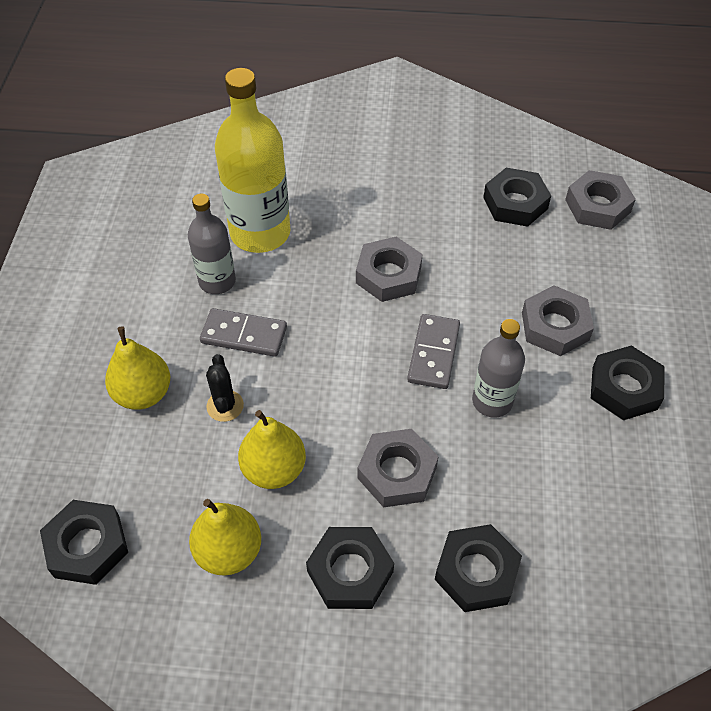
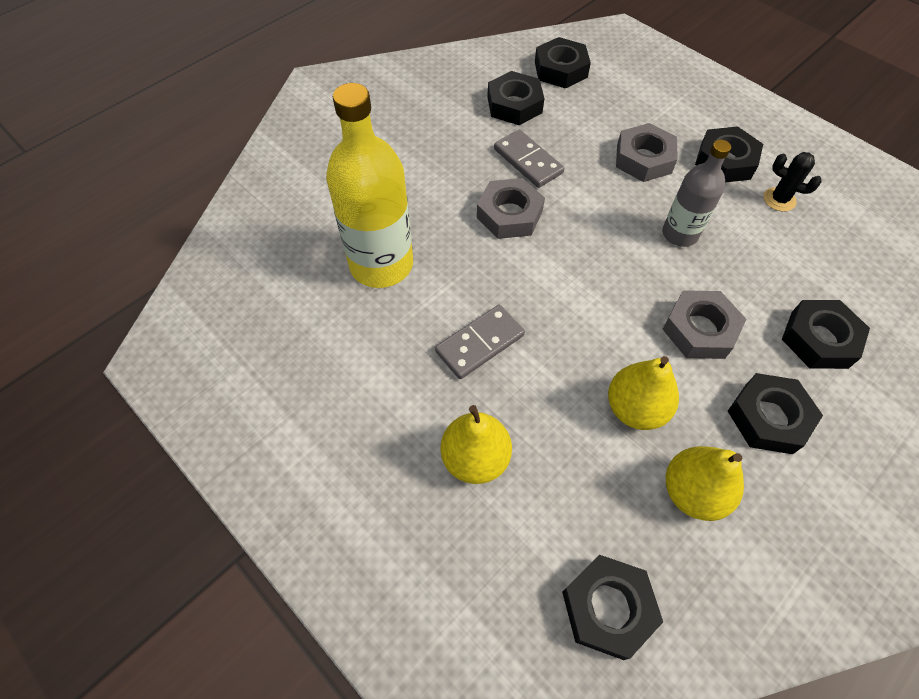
camera: 50 degrees left, 5 degrees up
(217, 281) = (403, 326): grey bottle -> none
(225, 406) = (542, 403): black cactus -> black cactus (779, 199)
(433, 353) = (608, 237): grey domino -> grey domino (528, 161)
(597, 206) = (560, 69): grey nut -> black nut

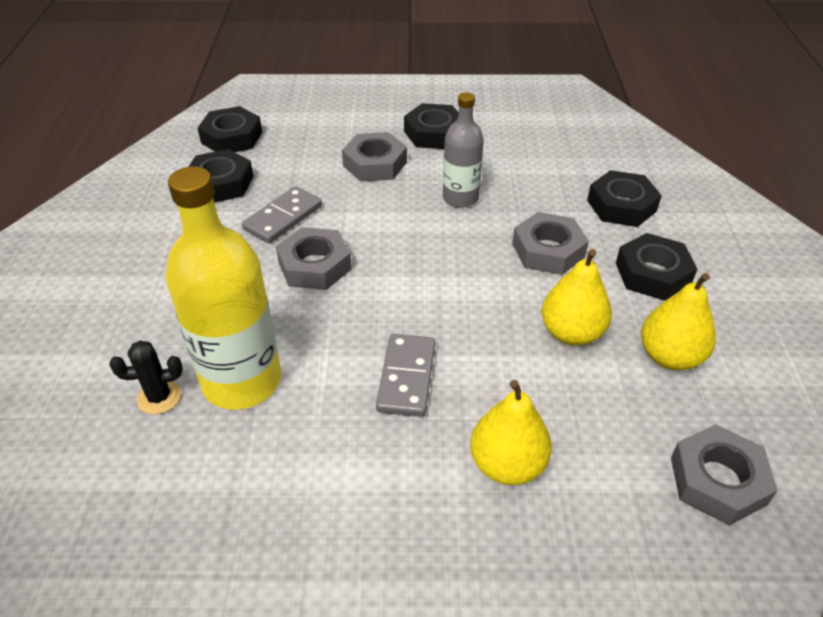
camera: 45 degrees left, 15 degrees down
(528, 161) = (283, 218): grey domino -> grey domino turned 60 degrees counterclockwise
(608, 608) = (717, 480): black nut -> grey nut
(779, 199) = (497, 137): black cactus -> black cactus (159, 397)

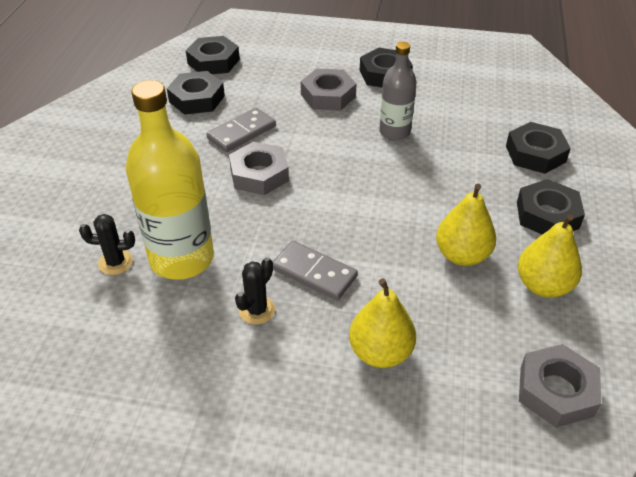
camera: 10 degrees right, 0 degrees up
(348, 433) = (257, 310): none -> black cactus
(406, 377) = (314, 273): grey domino -> grey domino turned 75 degrees counterclockwise
(548, 250) = (459, 184): grey nut -> none

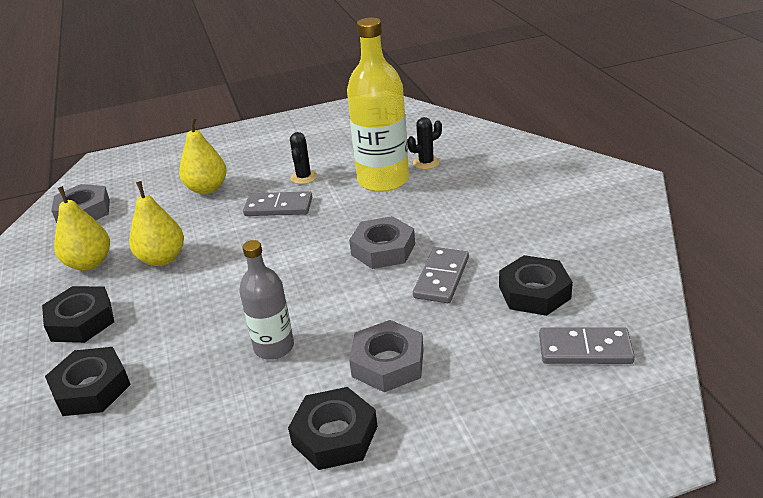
camera: 155 degrees right, 10 degrees down
(213, 61) = (585, 349): black nut -> grey domino

